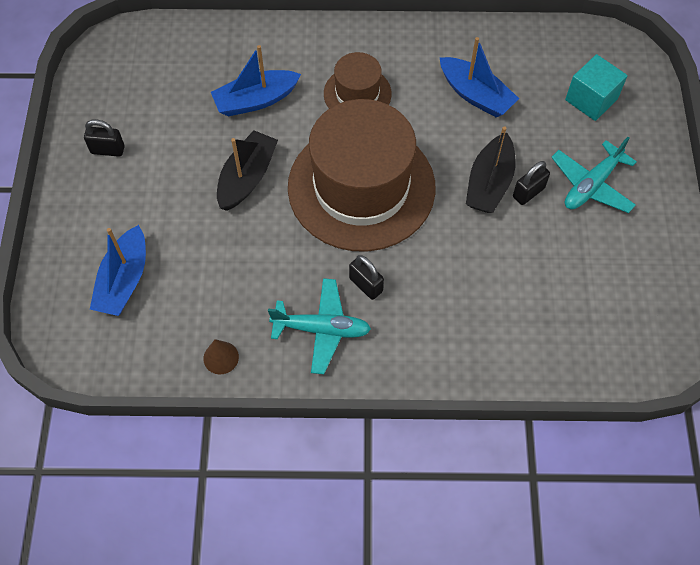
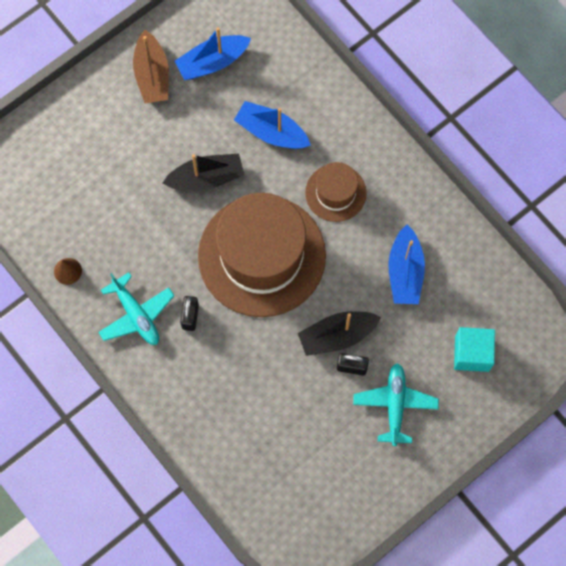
camera: 50 degrees right, 10 degrees up
(107, 150) = (152, 75): black padlock -> brown boat
(124, 280) = (70, 169): blue boat -> blue boat (212, 62)
(591, 185) = (395, 405): turquoise plane -> turquoise plane turned 90 degrees clockwise

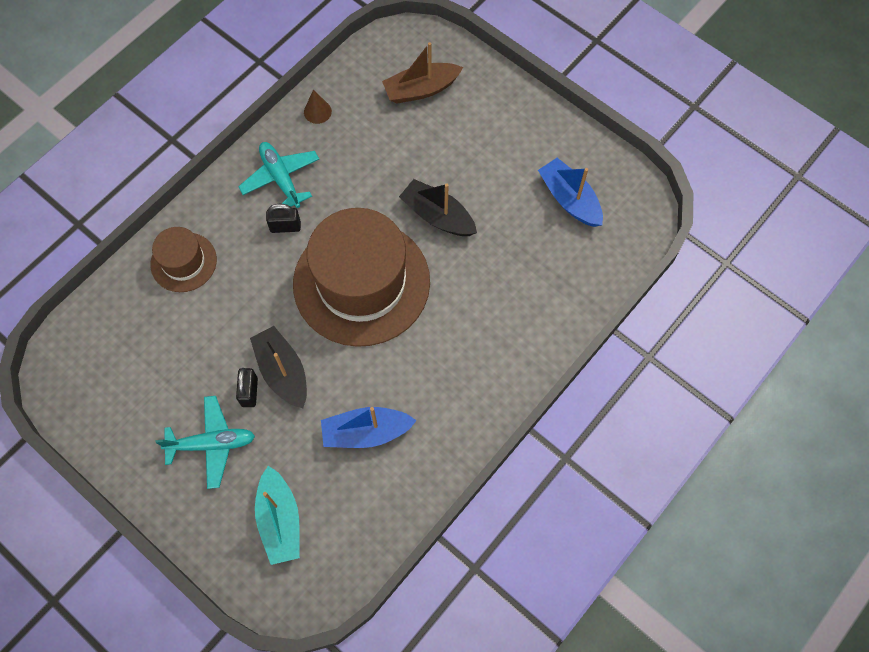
camera: 80 degrees right, 5 degrees down
(136, 315) = (281, 178): turquoise plane -> turquoise plane turned 105 degrees clockwise
(152, 75) = (541, 146): brown boat -> brown boat (421, 89)
(206, 178) = (437, 216): black boat -> black boat turned 150 degrees clockwise
(271, 132) = (503, 269): blue boat -> none
(335, 193) = (446, 345): brown hat -> brown hat (183, 262)
(472, 353) = (280, 520): turquoise cube -> turquoise boat

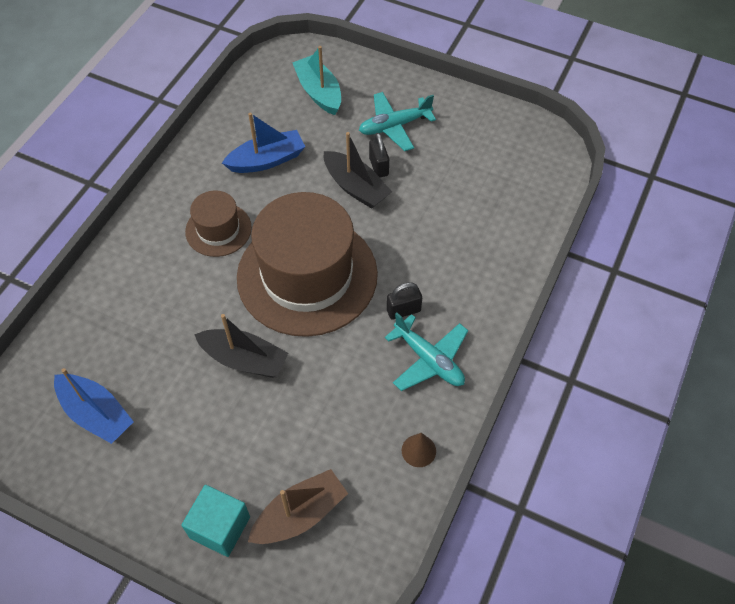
camera: 165 degrees right, 10 degrees down
(183, 262) = (489, 254): brown hat -> brown hat (218, 229)
(482, 94) = (220, 527): none -> turquoise cube

